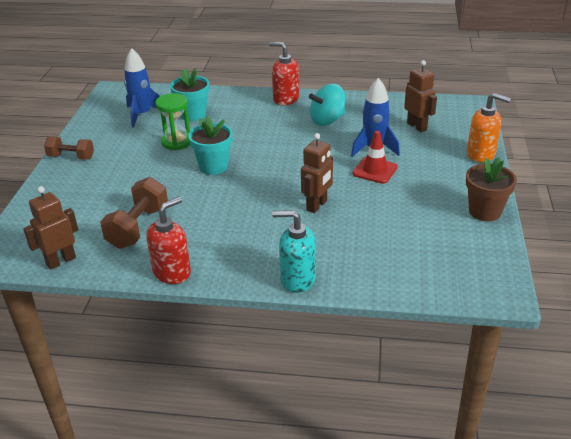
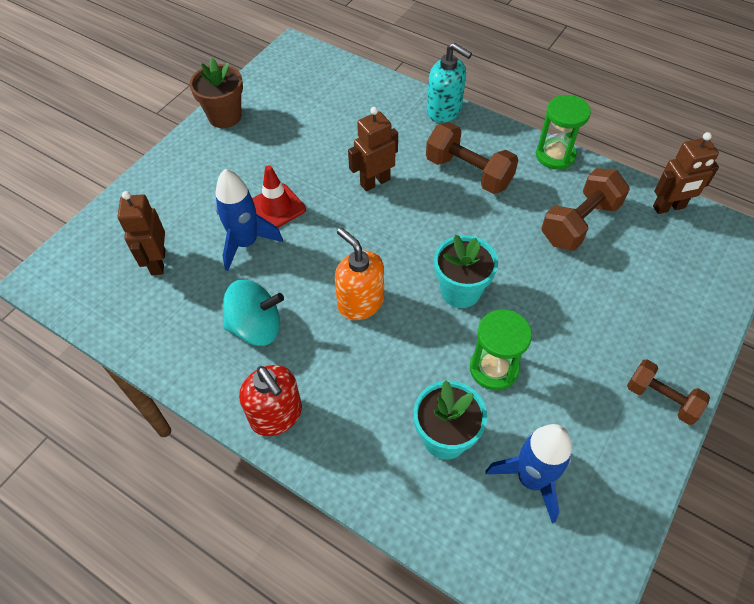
camera: 155 degrees left, 20 degrees up
(172, 272) = (555, 155): red soap dispenser -> green hourglass
(245, 235) = (468, 172): none -> brown dumbbell
(481, 154) = (142, 185): orange soap dispenser -> orange soap dispenser (360, 302)

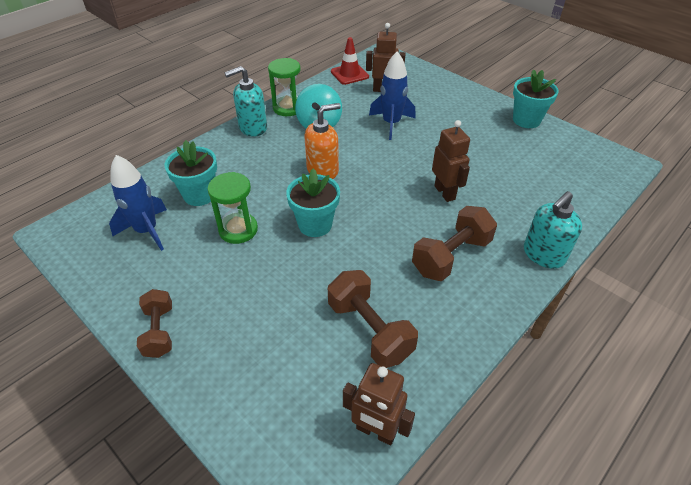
camera: 100 degrees right, 10 degrees down
(225, 116) = (526, 120): brown flower pot -> turquoise flower pot
(276, 207) = (423, 139): red traffic cone -> red traffic cone (349, 74)
(276, 415) = (252, 128): red soap dispenser -> turquoise soap dispenser
(555, 155) = (472, 336): green hourglass -> green hourglass (288, 108)
(661, 399) = (159, 331): brown dumbbell -> brown dumbbell turned 60 degrees counterclockwise
(669, 207) = (375, 431): brown robot -> brown robot turned 60 degrees counterclockwise

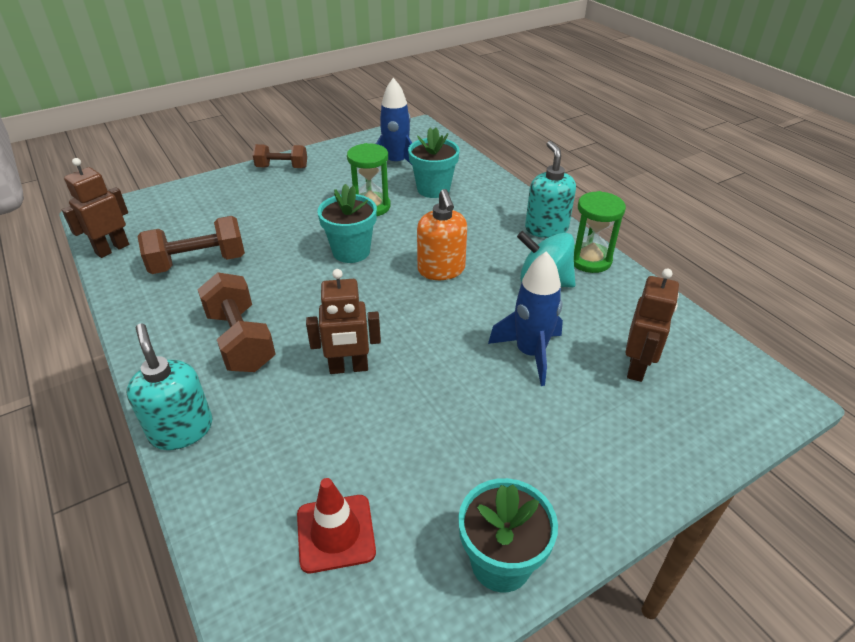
camera: 105 degrees right, 5 degrees down
(349, 74) = (691, 336): red traffic cone -> red traffic cone (335, 533)

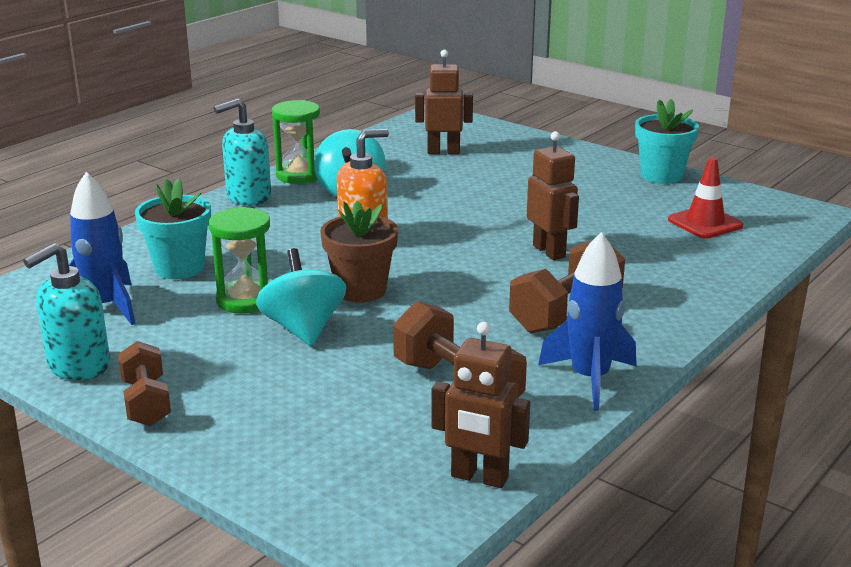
camera: 110 degrees left, 15 degrees down
(181, 429) = (698, 305): turquoise soap dispenser -> turquoise soap dispenser (78, 366)
(317, 221) = (303, 329): none -> turquoise spinning top
(351, 251) = (361, 290): turquoise flower pot -> brown flower pot
(530, 353) = (460, 186): blue rocket -> blue rocket (589, 379)

